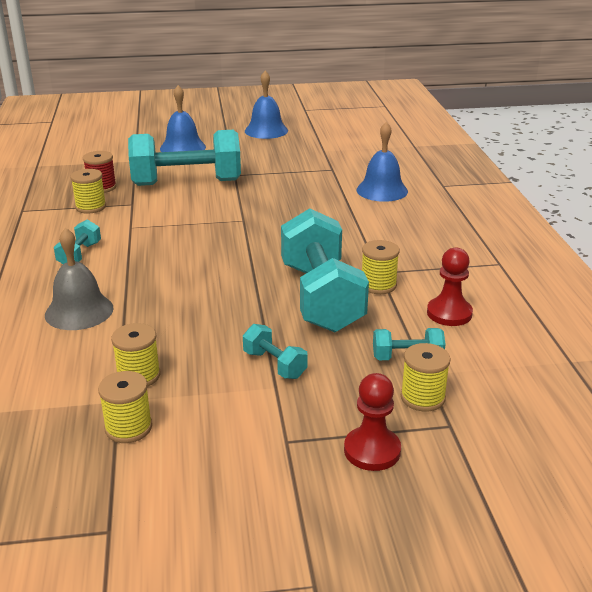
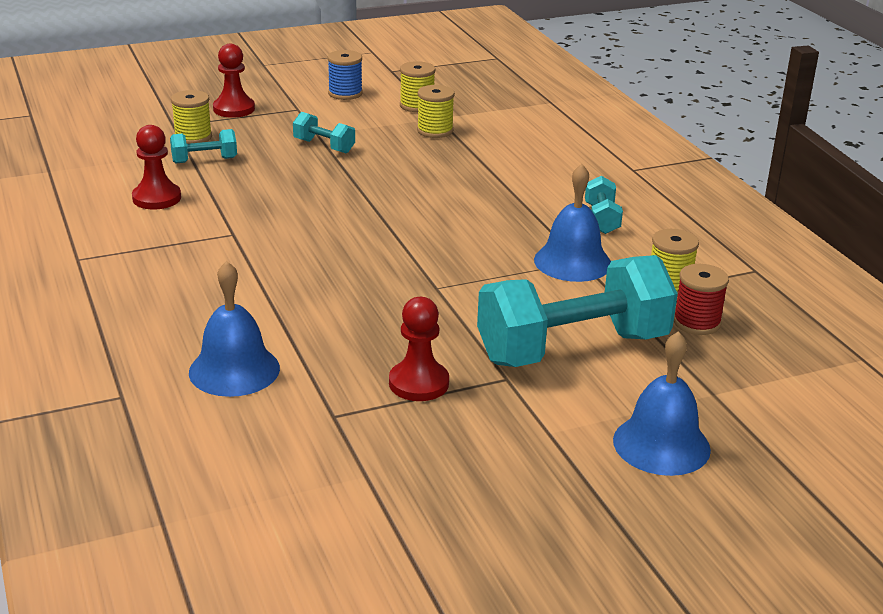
camera: 165 degrees right, 0 degrees up
(79, 311) = (536, 168): grey bell -> none
(210, 470) = (345, 93): none -> blue spool
(266, 130) = (526, 537): blue bell -> blue bell (572, 262)
(282, 176) = (419, 383): none -> red pawn
(321, 297) = (297, 201): turquoise dumbbell -> none
(378, 285) = (234, 219): yellow spool -> none

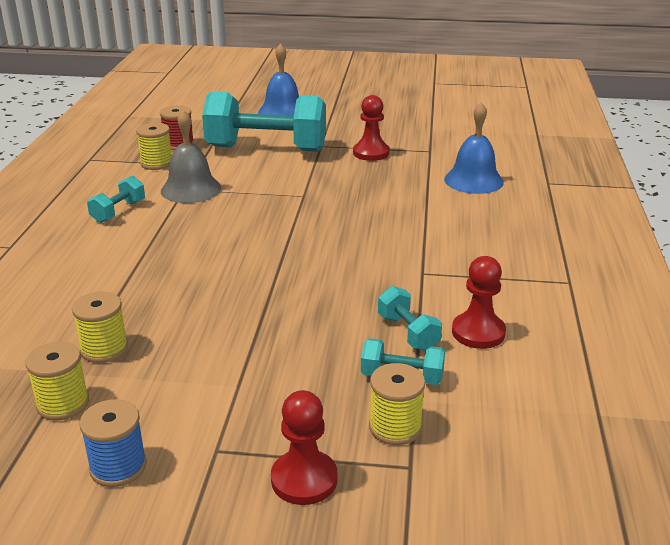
camera: 150 degrees left, 0 degrees up
(324, 146) = (250, 360): turquoise dumbbell -> turquoise dumbbell (408, 333)
(572, 262) = (191, 189): blue bell -> grey bell

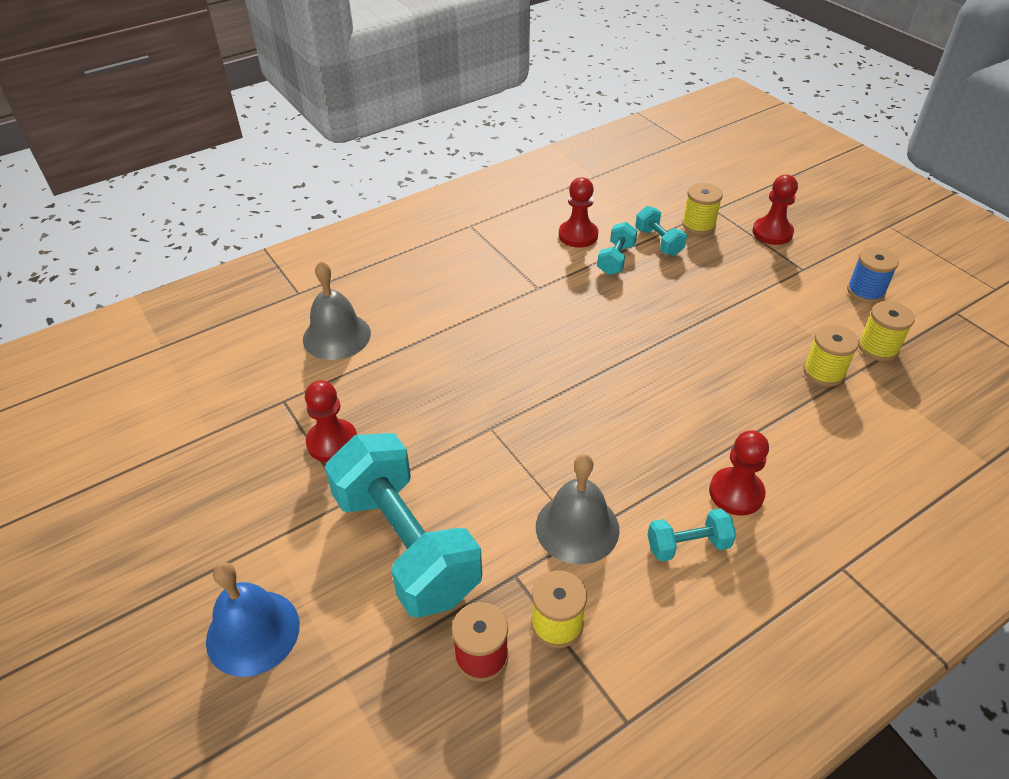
camera: 130 degrees left, 15 degrees up
(110, 244) = (736, 493): none -> red pawn
(473, 180) = (336, 336): blue bell -> grey bell

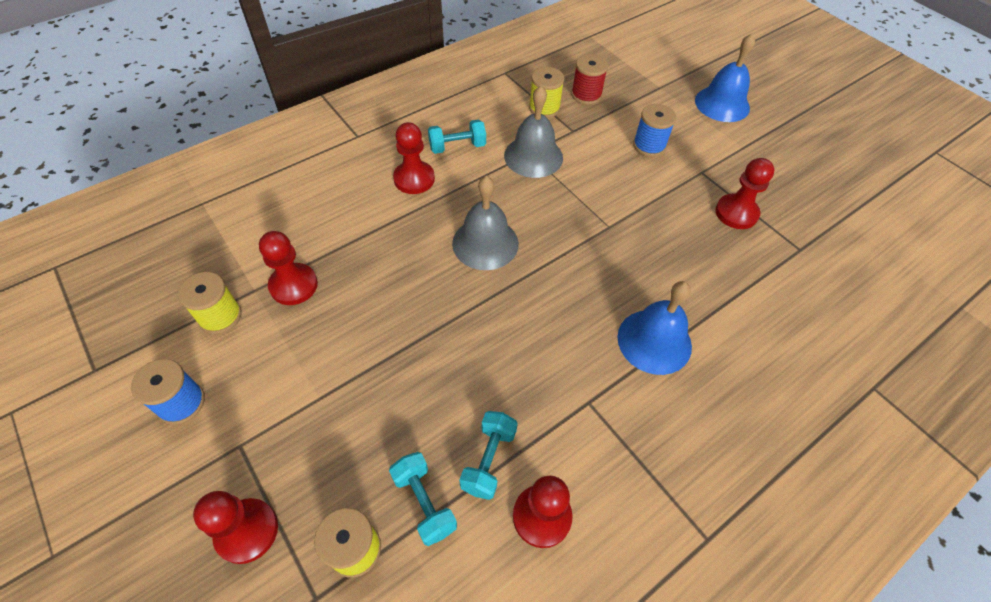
camera: 175 degrees right, 10 degrees up
(336, 336) = (792, 323): grey bell -> grey bell (485, 243)
(406, 545) = (649, 146): turquoise dumbbell -> blue spool
(472, 324) = (654, 341): none -> blue bell
(823, 372) = (293, 285): yellow spool -> red pawn

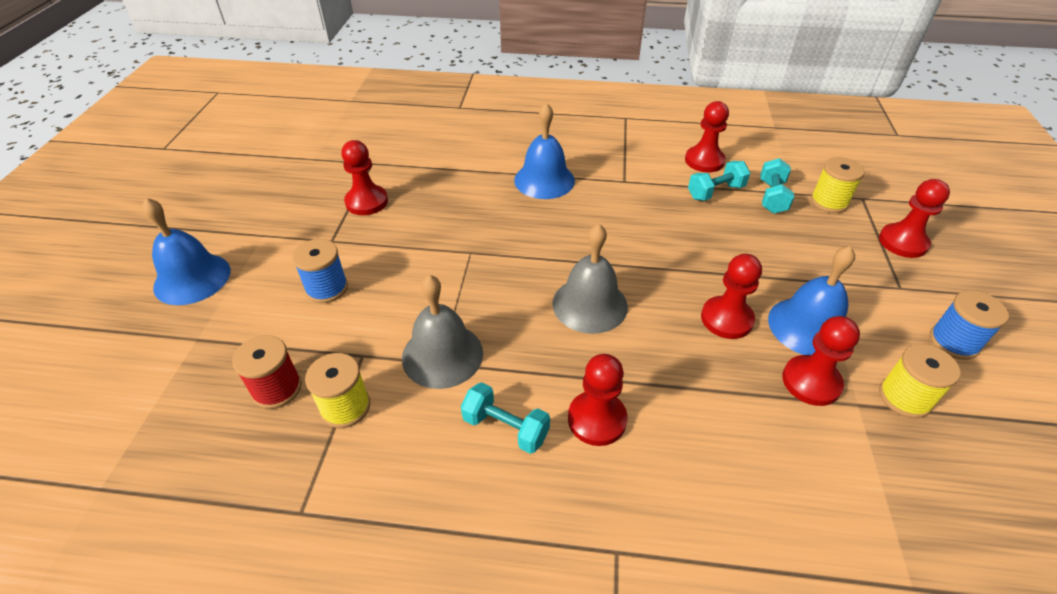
camera: 135 degrees left, 10 degrees down
(313, 334) = (808, 326): none -> blue bell
(380, 298) = (726, 319): none -> red pawn

